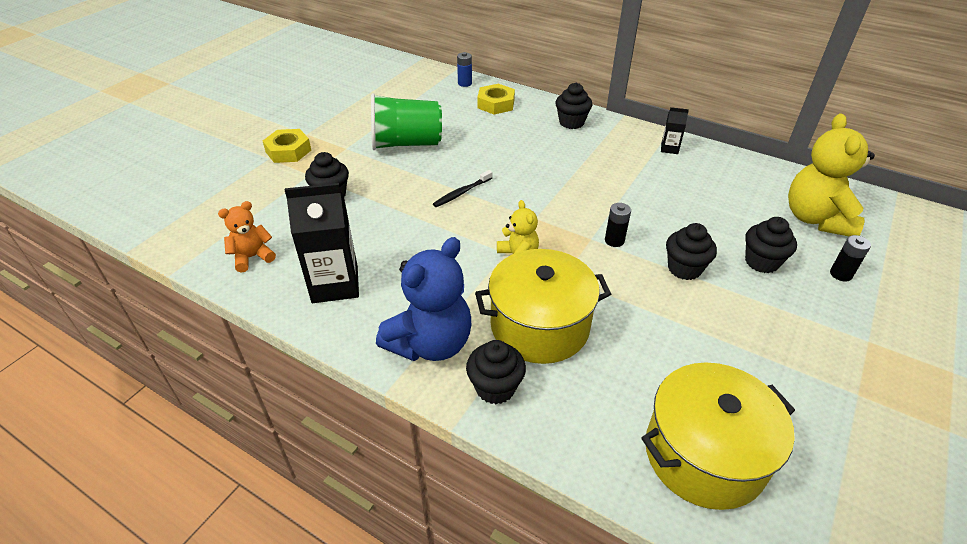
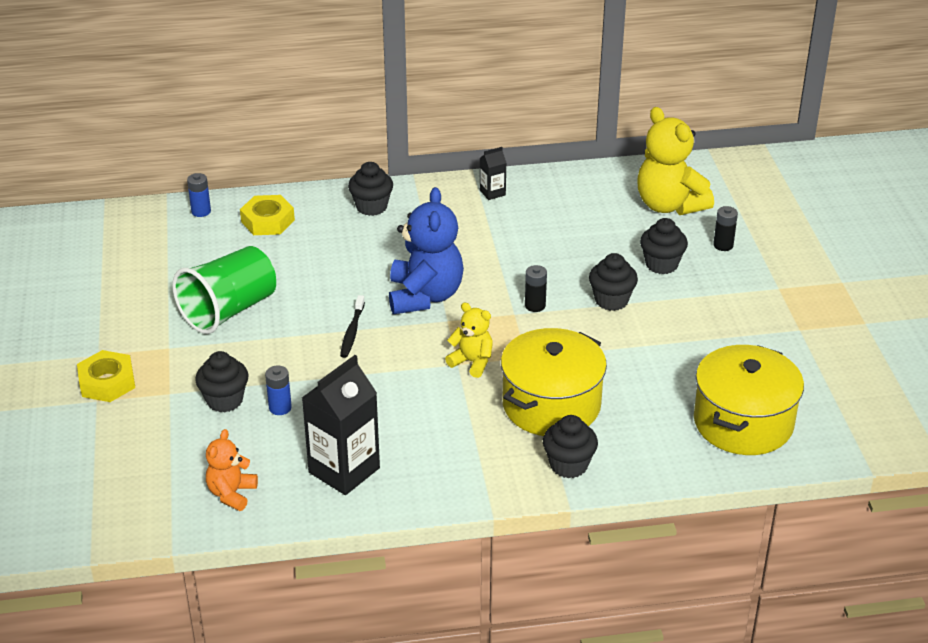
camera: 40 degrees left, 5 degrees down
(354, 218) = (280, 408): none -> blue battery
(430, 343) = (484, 465): blue teddy bear -> blue teddy bear (425, 296)

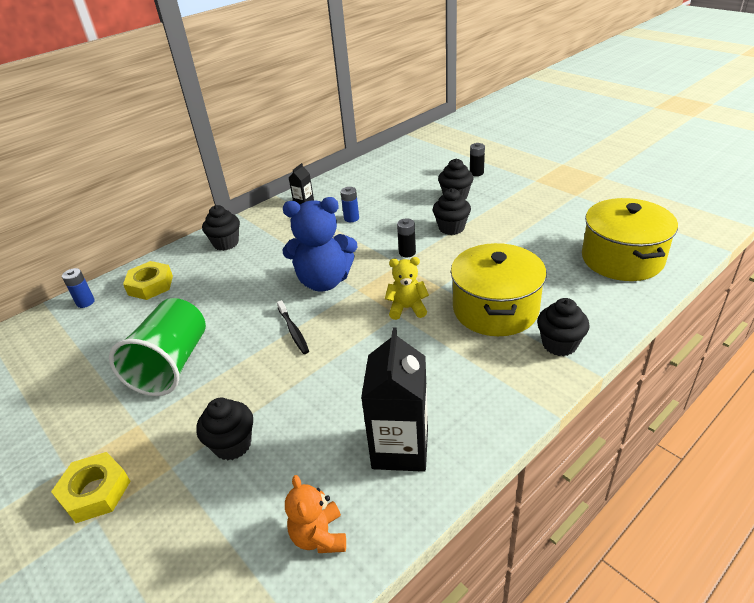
camera: 30 degrees left, 0 degrees up
(280, 408) = (290, 423): blue battery -> blue battery (351, 218)
(425, 296) = (324, 281): blue teddy bear -> blue teddy bear turned 120 degrees clockwise
(669, 205) = (420, 166): yellow teddy bear -> none

